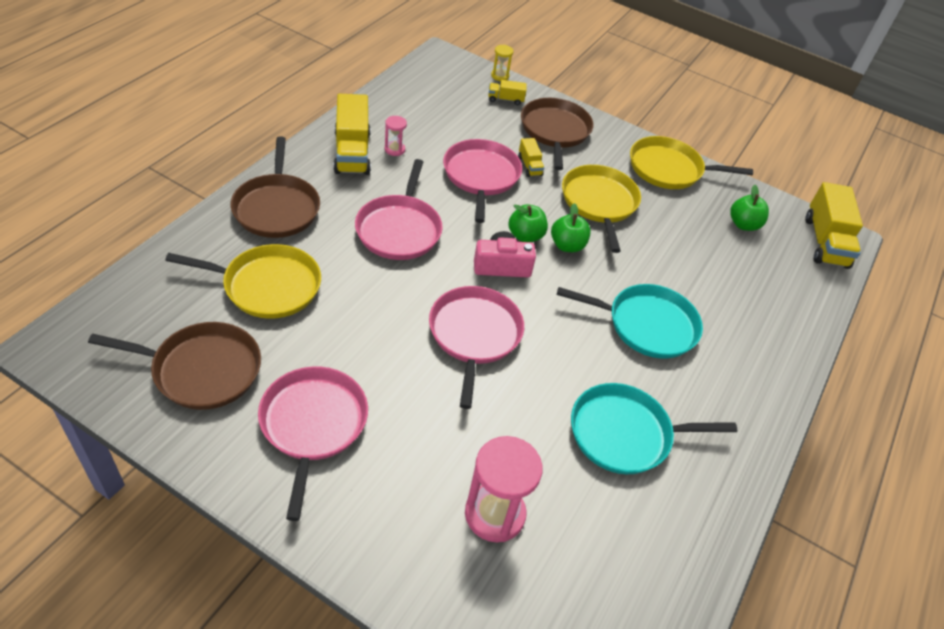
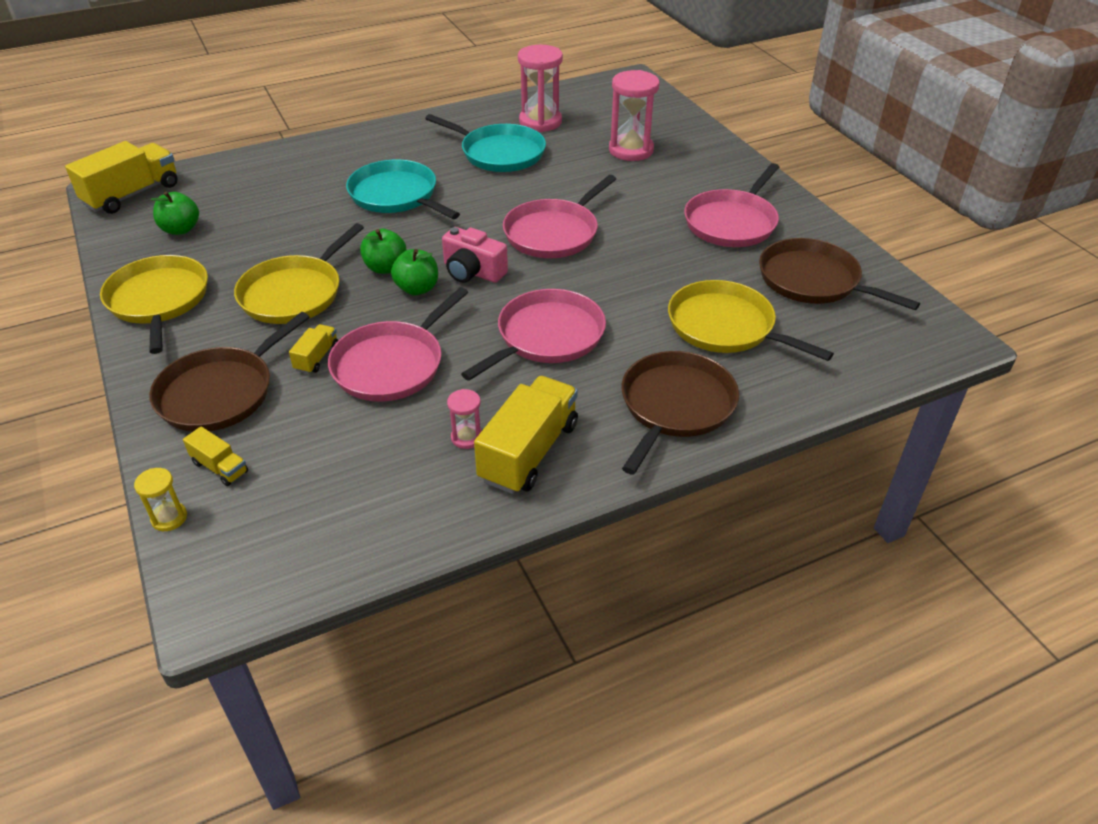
camera: 140 degrees left, 5 degrees down
(640, 524) = (540, 122): none -> pink hourglass
(669, 169) = (159, 300): yellow pan -> yellow pan turned 150 degrees counterclockwise

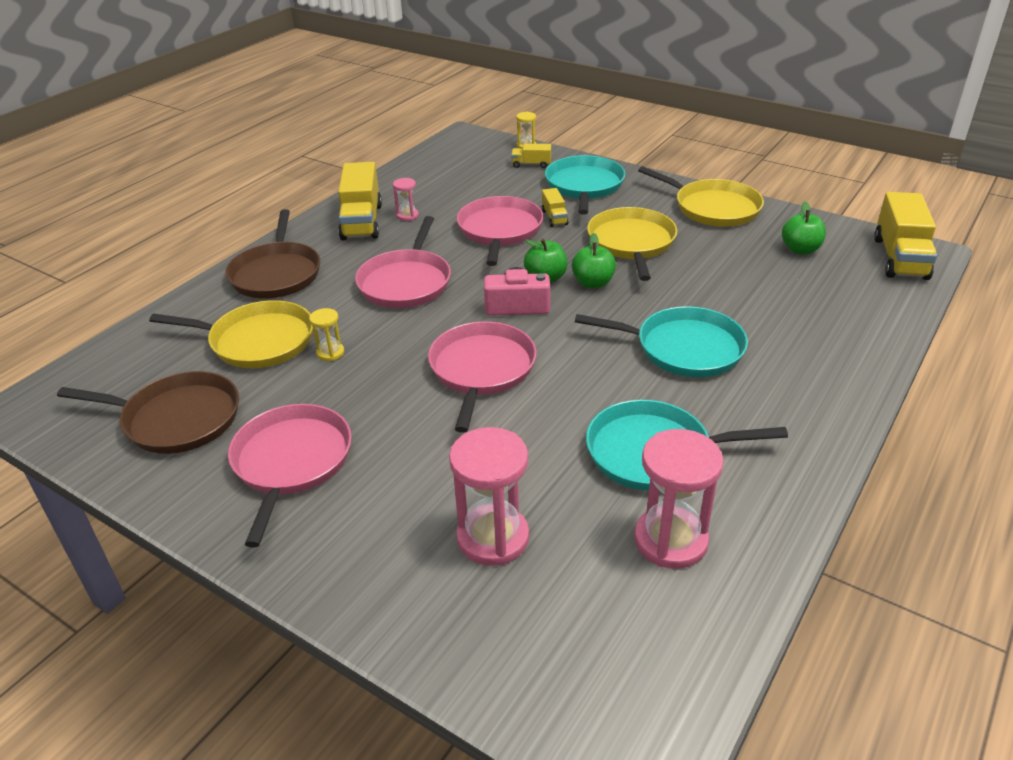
camera: 150 degrees right, 5 degrees down
(221, 392) = (584, 186): brown pan -> turquoise pan
(664, 290) = (330, 353): none -> yellow hourglass

